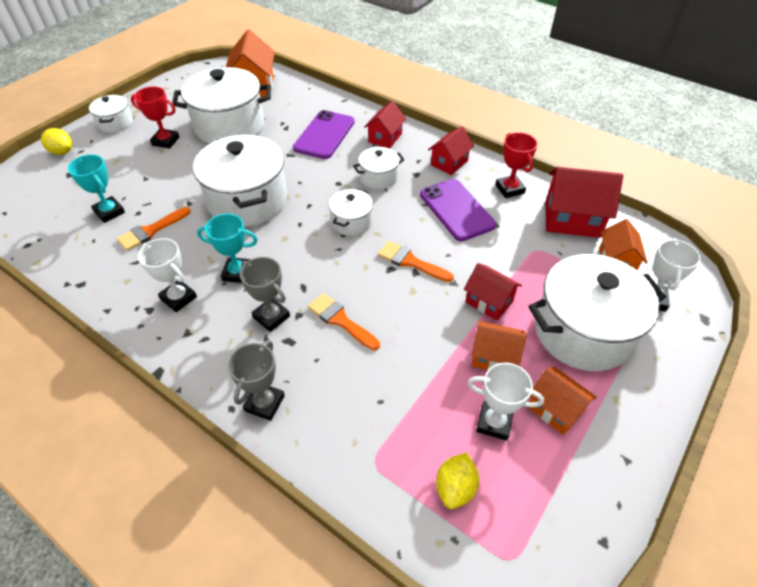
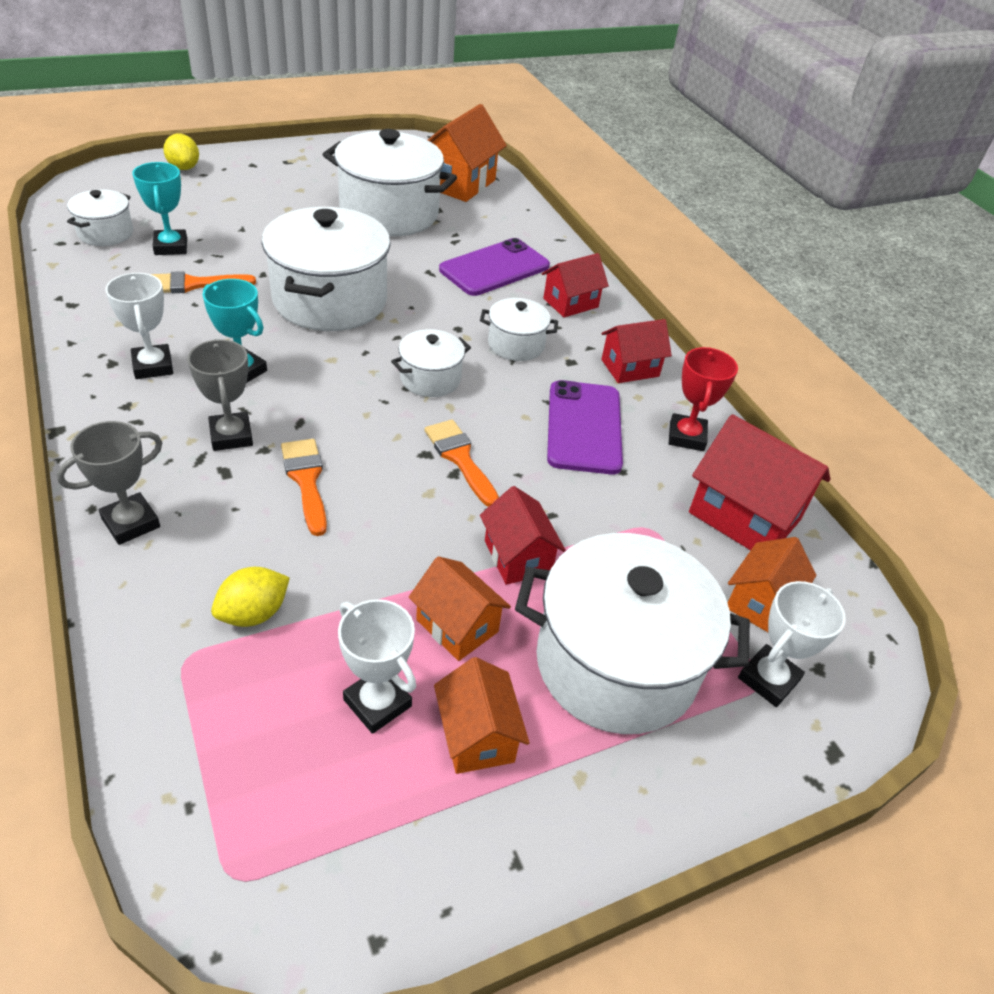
camera: 25 degrees right, 5 degrees down
(115, 123) = (266, 161): white pot -> white pot (105, 233)
(165, 141) = (301, 200): red trophy -> none
(455, 488) = (250, 748): yellow lemon -> yellow lemon (253, 613)

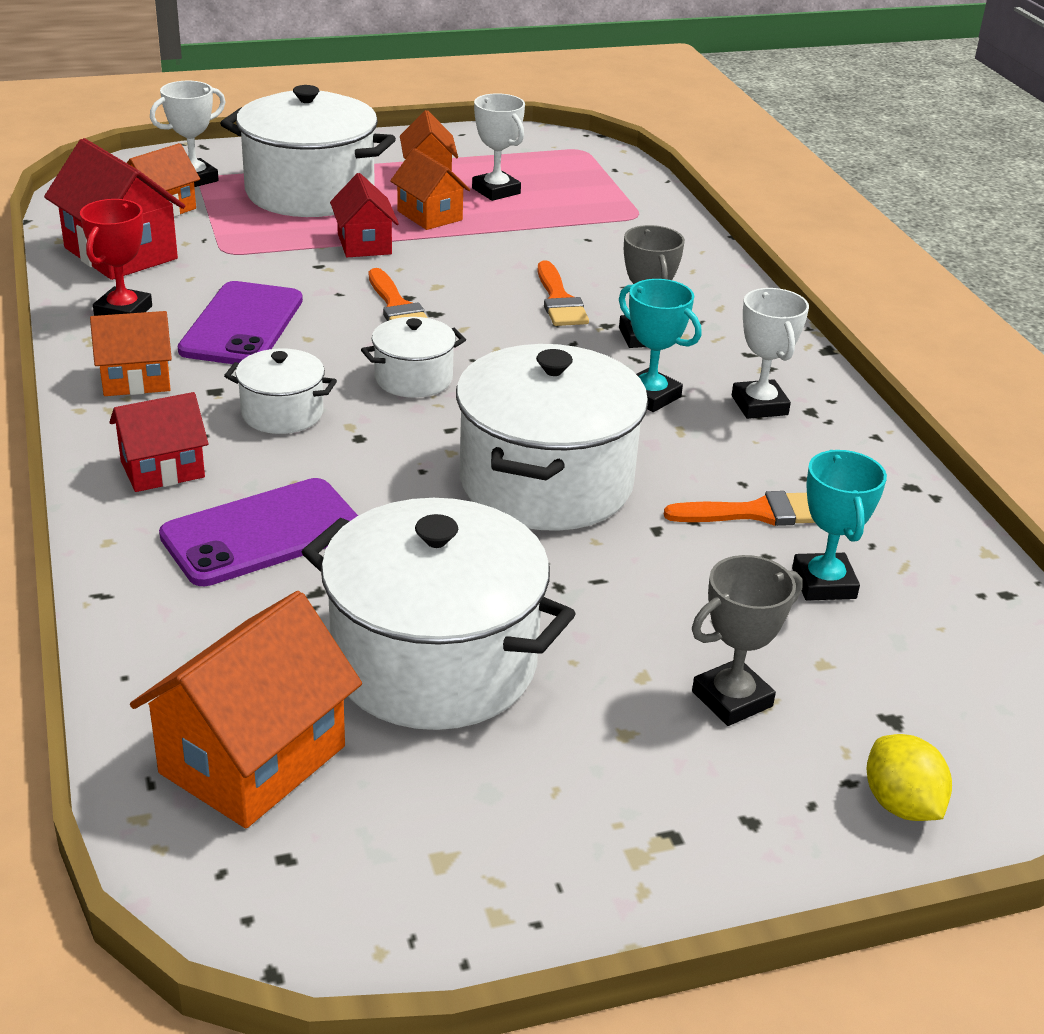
camera: 170 degrees left, 10 degrees down
(105, 233) = (947, 613): white pot -> none
(131, 523) = (714, 282): grey trophy -> grey trophy (732, 699)
(253, 613) = (592, 231): yellow lemon -> none
(630, 368) = (136, 380): red house -> orange house

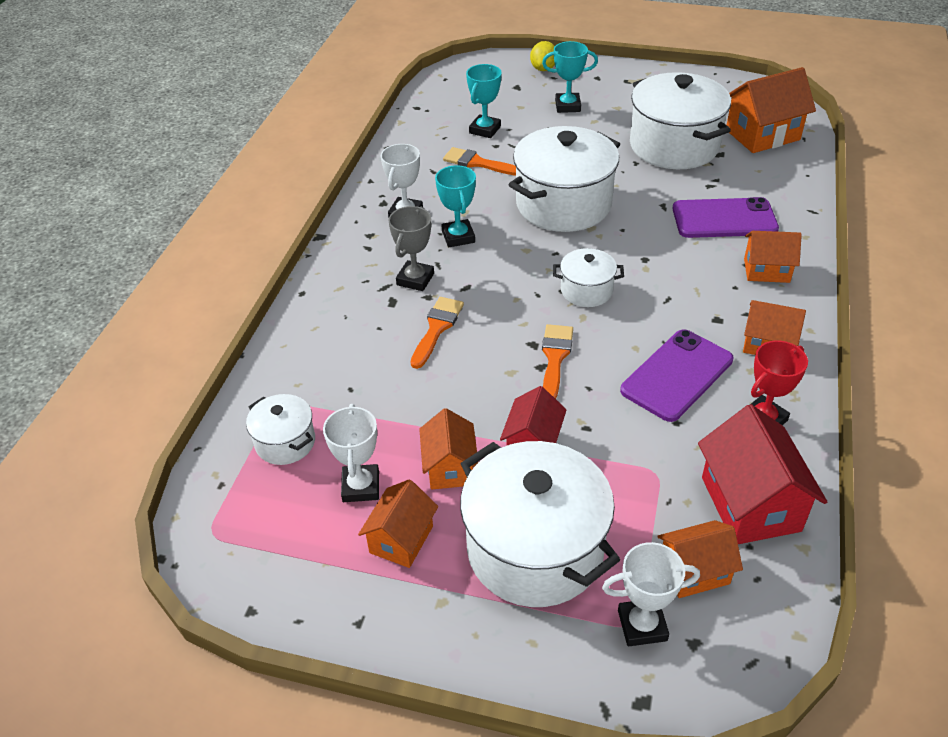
camera: 145 degrees left, 10 degrees up
(162, 469) = (766, 270): red house -> orange house
(282, 413) = (682, 288): white pot -> white pot (285, 442)
(732, 699) = (567, 106): grey trophy -> turquoise trophy

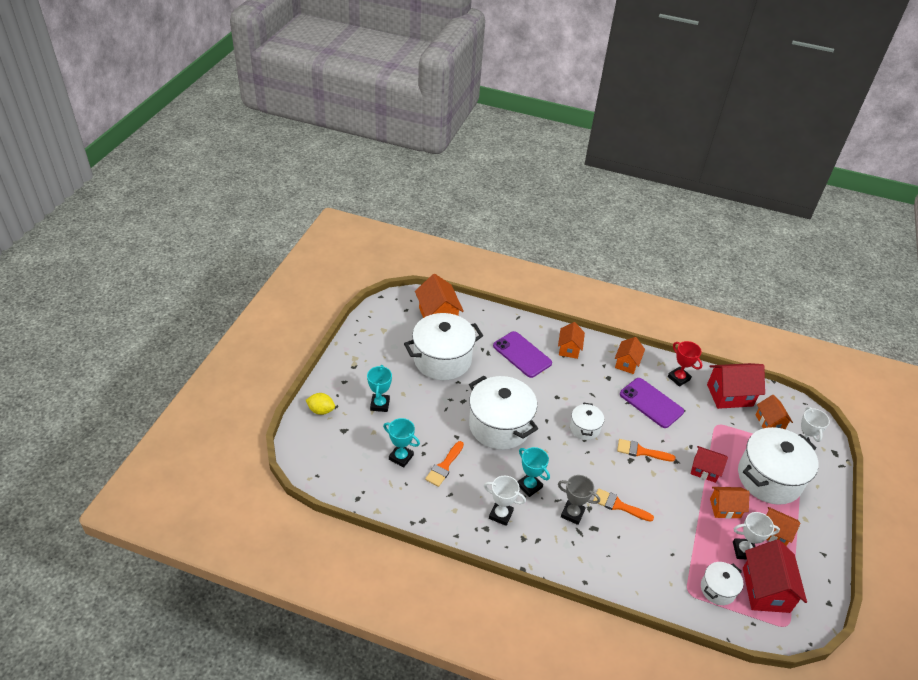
camera: 90 degrees left, 0 degrees up
(282, 510) = (765, 590): none -> red house
(458, 237) = (529, 486): turquoise trophy -> turquoise trophy turned 60 degrees clockwise
(724, 219) = (522, 354): purple phone -> purple phone turned 45 degrees counterclockwise

